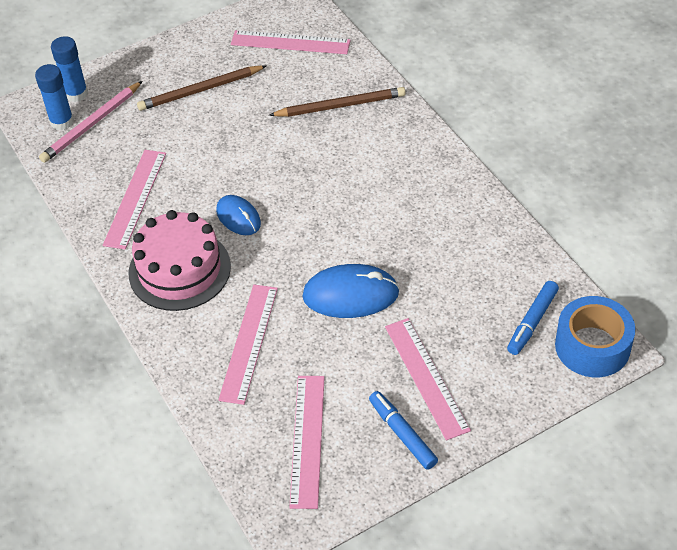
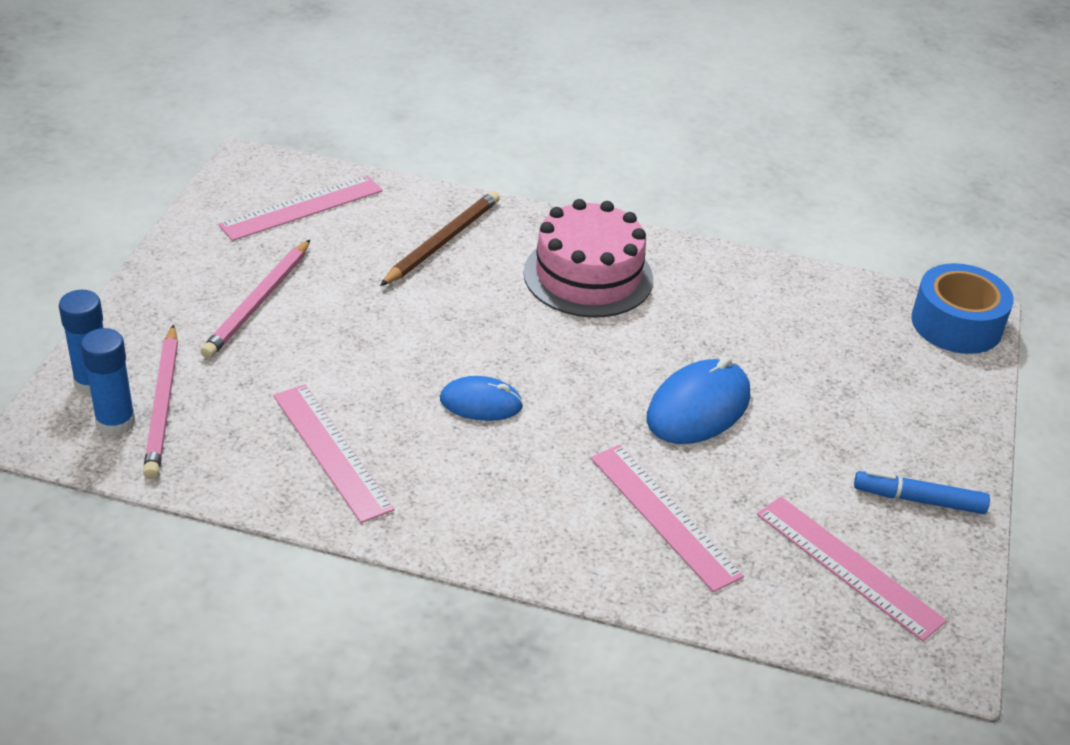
camera: 50 degrees left, 10 degrees down
(179, 269) = (488, 492): pink cake -> pink cake (588, 276)
(200, 90) = (258, 302): brown pencil -> pink pencil
(426, 377) = (868, 437): pink ruler -> none
(532, 322) = (884, 333): blue marker -> none

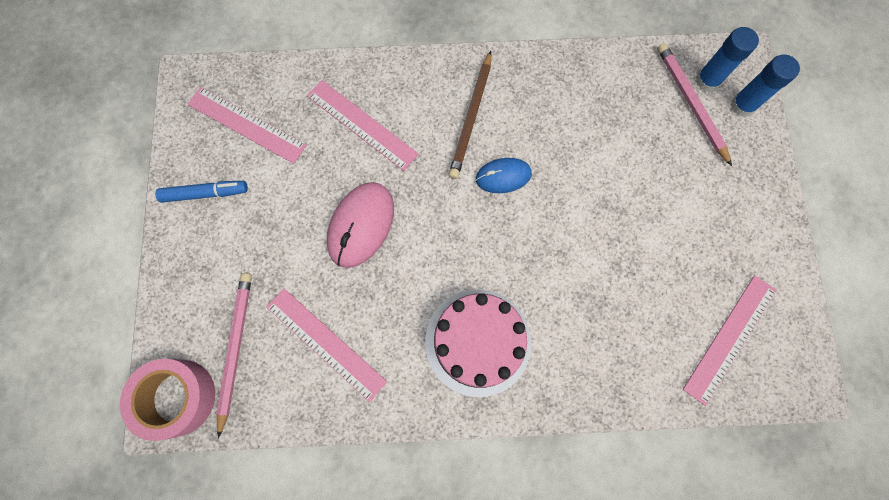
camera: 165 degrees right, 35 degrees up
(258, 302) = (693, 216): pink pencil -> pink pencil (235, 349)
(331, 451) = (573, 104): pink ruler -> pink ruler (326, 343)
(442, 241) = (604, 340): brown pencil -> brown pencil (471, 117)
(698, 407) = (361, 225): blue mouse -> pink mouse
(956, 324) = (178, 397): blue tape -> pink tape

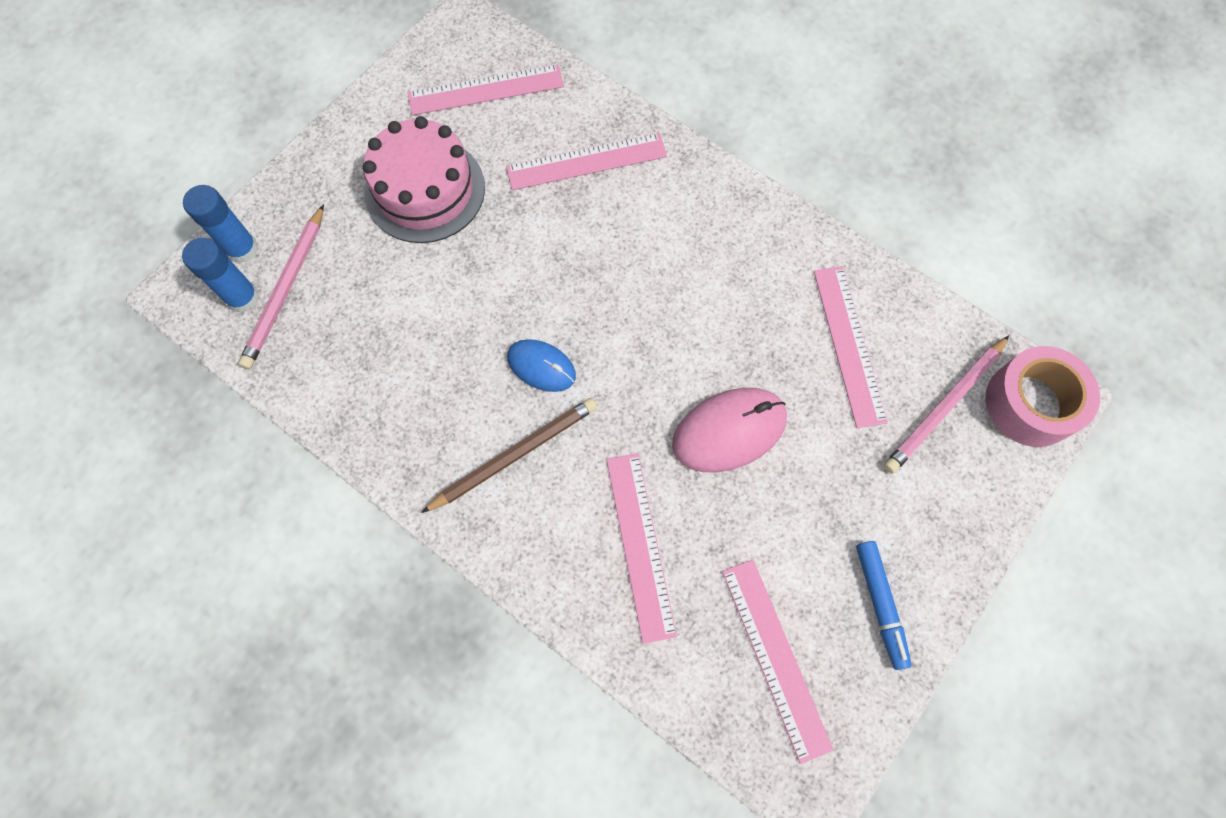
camera: 140 degrees left, 5 degrees down
(205, 193) = (880, 604): blue marker -> blue marker turned 135 degrees counterclockwise
(478, 342) = (703, 242): pink cake -> pink cake (425, 190)
(607, 339) = (586, 162): none -> pink ruler

